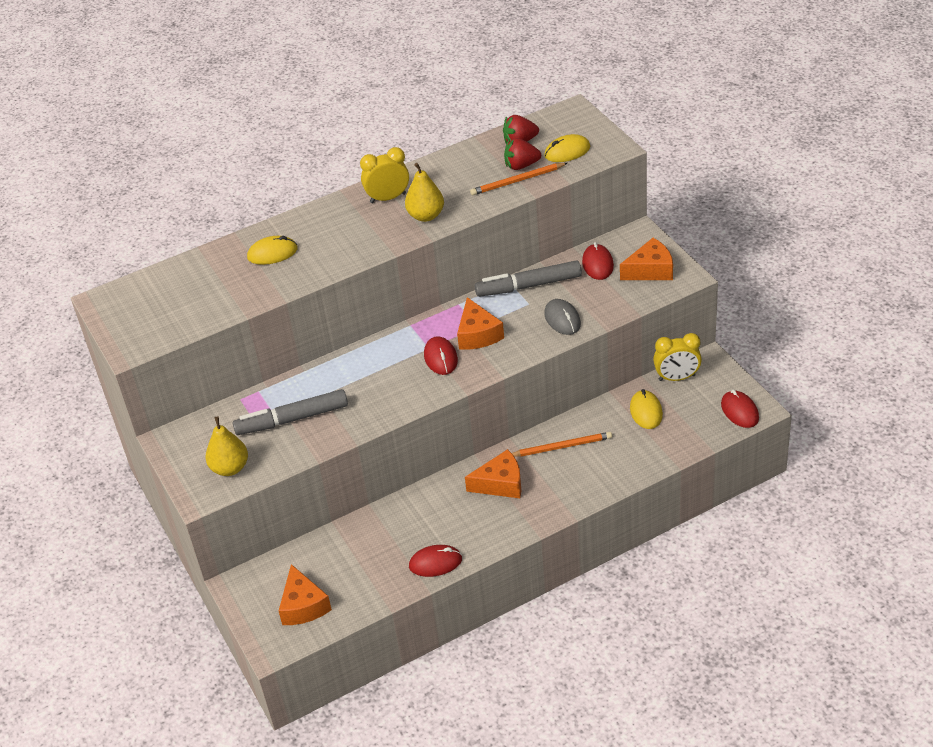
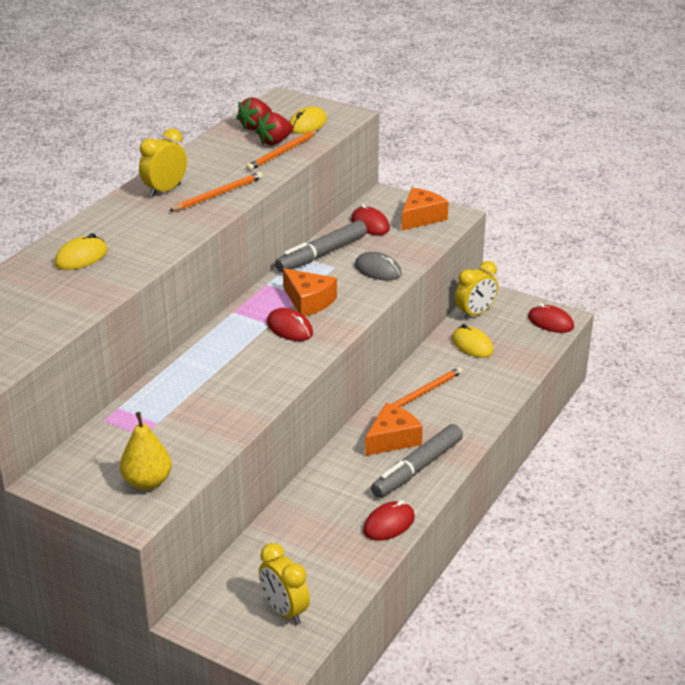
camera: 35 degrees left, 10 degrees down
(292, 419) = (180, 420): grey marker -> grey marker (417, 468)
(303, 606) = (284, 611): orange cheese -> yellow clock
(426, 216) = (218, 194): yellow pear -> orange pencil

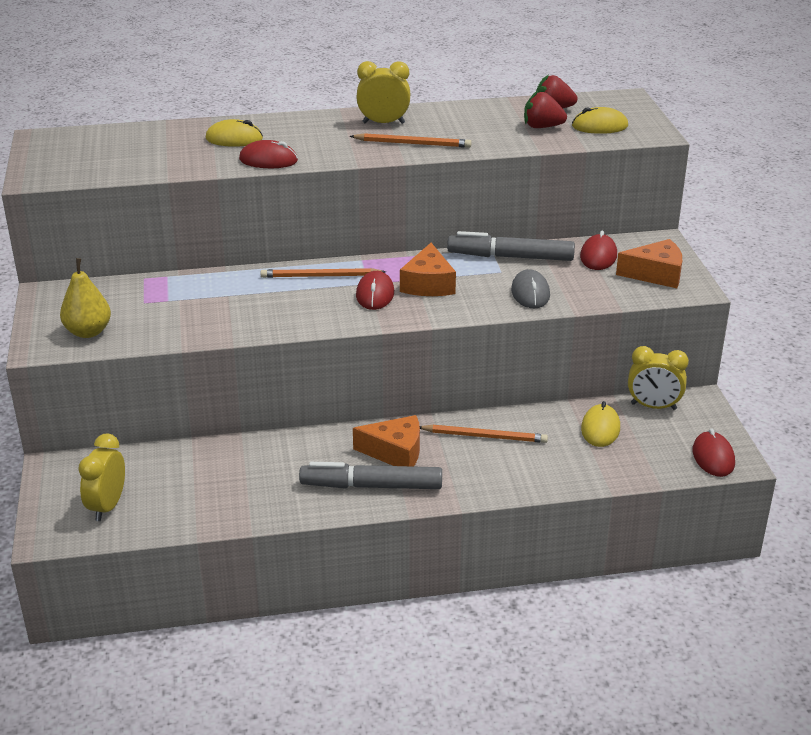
camera: 50 degrees right, 0 degrees up
(282, 152) = (530, 137): orange pencil -> orange pencil (320, 276)
(389, 524) = (276, 507): red mouse -> red mouse (268, 160)

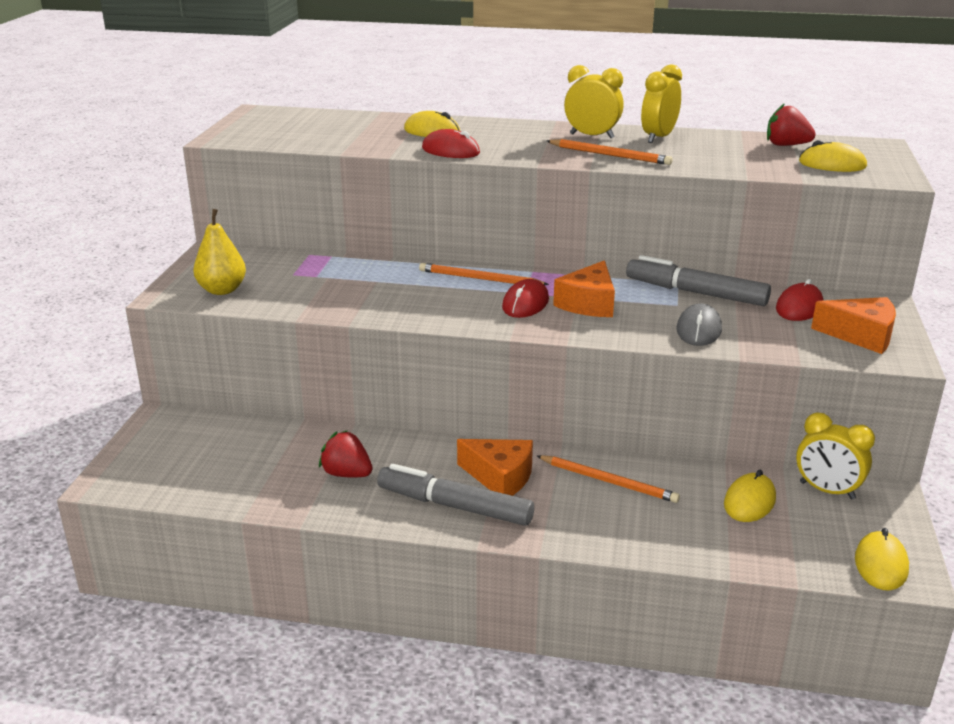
camera: 20 degrees right, 5 degrees down
(107, 506) = (180, 466): yellow clock -> yellow clock (658, 138)
(542, 127) = (764, 158): red strawberry -> red strawberry (347, 474)
(713, 457) = (880, 564): red mouse -> yellow mouse

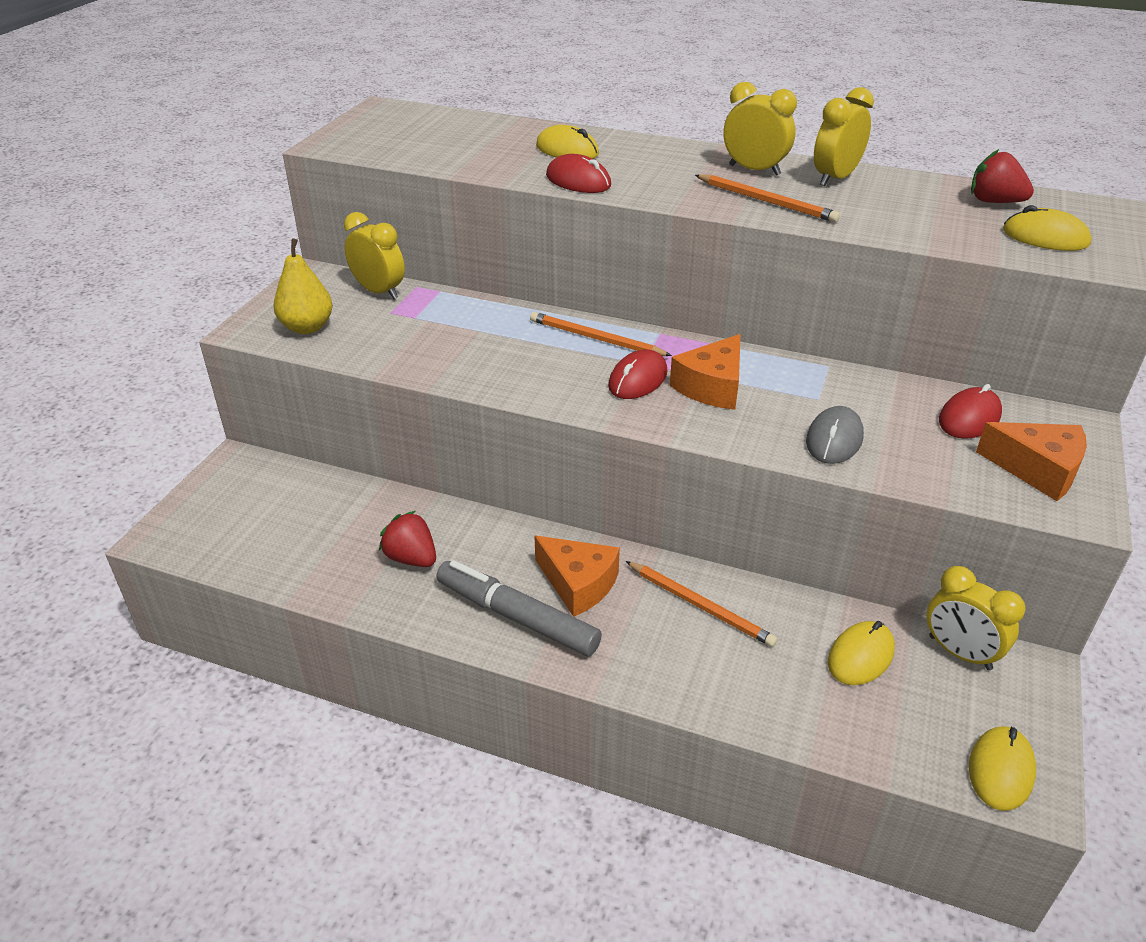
camera: 10 degrees right, 10 degrees up
(277, 260) = (379, 291): none -> yellow clock
(695, 293) = (846, 383): grey marker -> none

